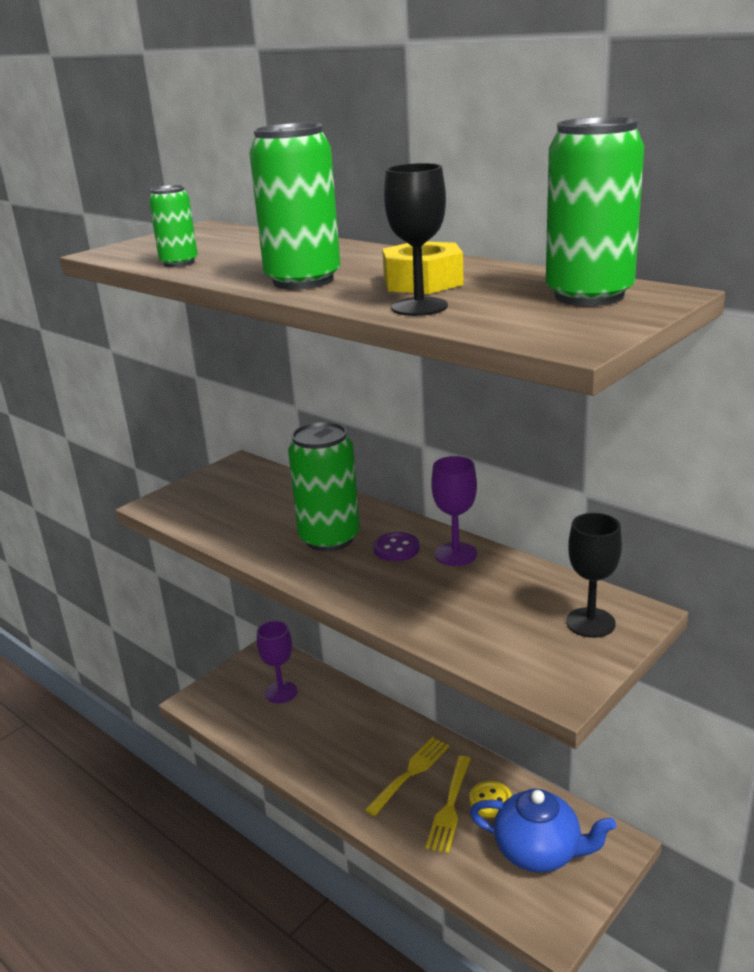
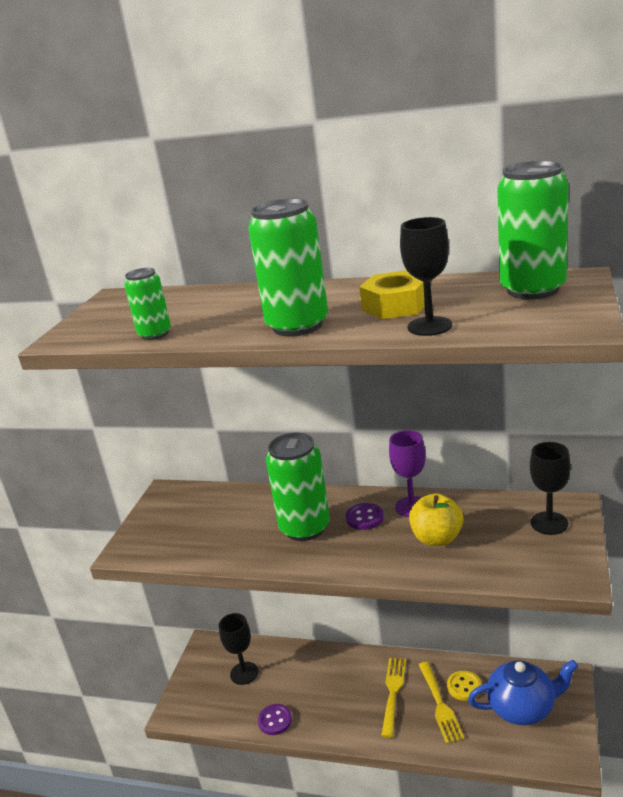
camera: 25 degrees left, 0 degrees up
(275, 748) = (275, 720): none -> purple button
(281, 692) = (244, 673): purple goblet -> black goblet
(449, 594) = (437, 538): none -> yellow apple

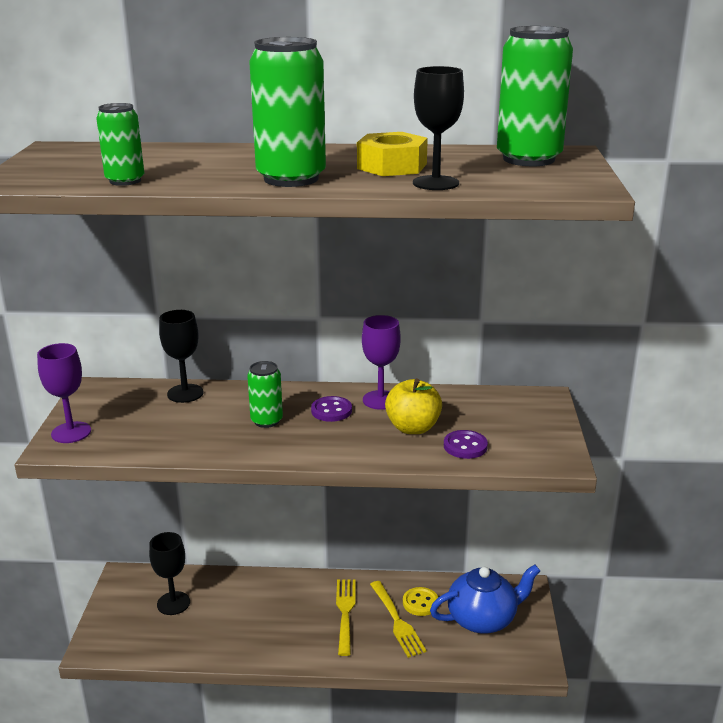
camera: 15 degrees left, 0 degrees up
(139, 537) = (71, 432): none -> purple goblet
(275, 720) = (216, 648): purple button -> purple button (465, 446)
(305, 528) = (266, 421): green can -> green can, size x0.56
(549, 523) = (524, 413): black goblet -> black goblet (185, 393)

